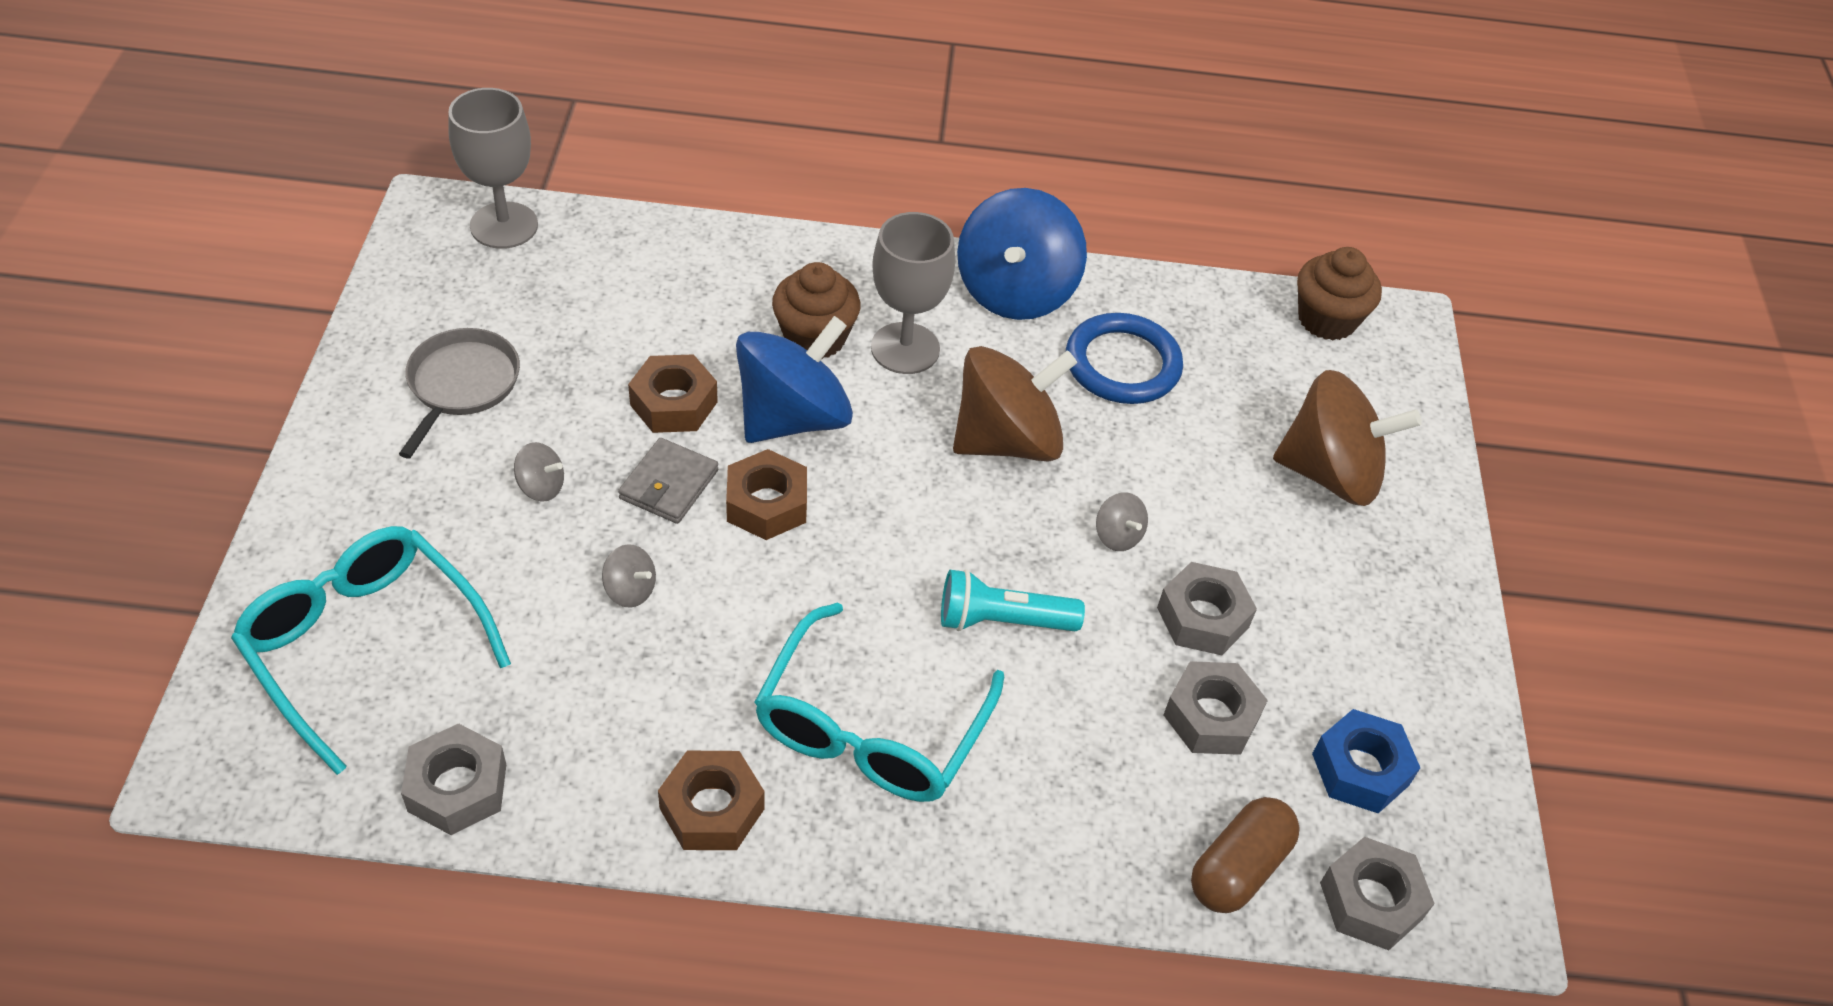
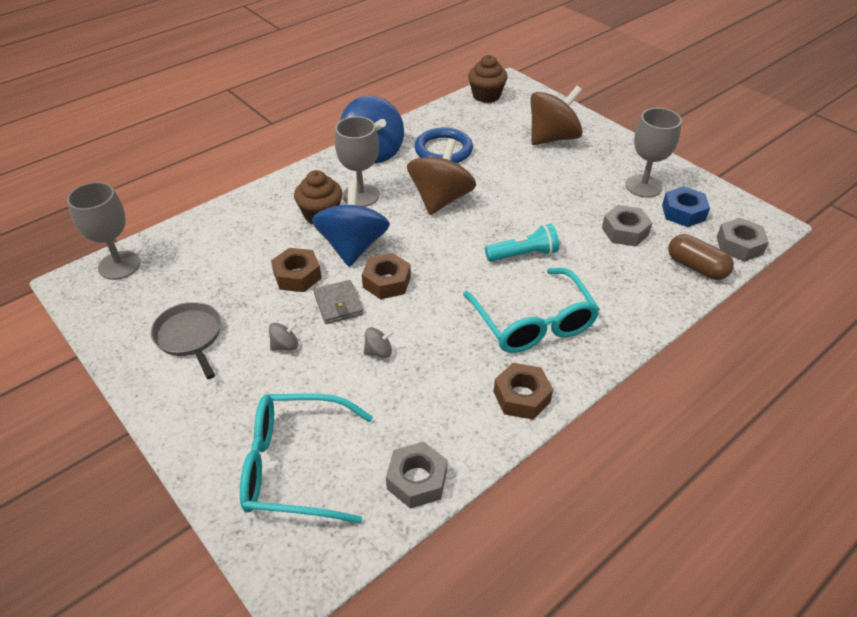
camera: 40 degrees left, 5 degrees down
(1002, 621) = (523, 254): turquoise flashlight -> turquoise flashlight turned 150 degrees counterclockwise
(1117, 536) = (519, 201): grey spinning top -> none
(1203, 617) = (580, 205): grey nut -> none
(1238, 868) = (696, 267): brown capsule -> brown capsule turned 45 degrees counterclockwise
(1360, 672) = (643, 186): none -> grey goblet

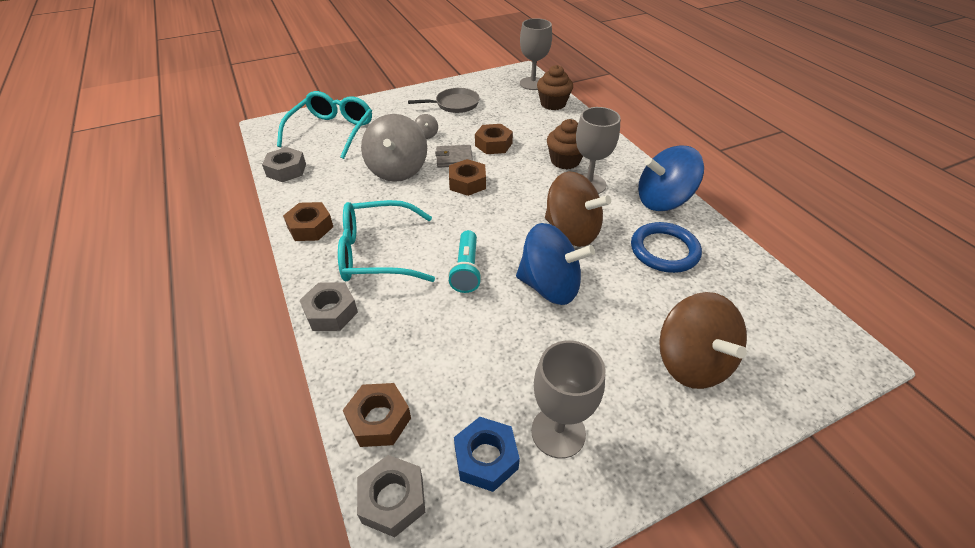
camera: 105 degrees right, 0 degrees up
(353, 246) = (517, 172): blue spinning top -> blue spinning top (550, 286)
(378, 352) = (397, 170): grey spinning top -> grey spinning top, size x2.43
(486, 96) = (806, 318): brown cupcake -> brown cupcake (553, 104)
(625, 231) = (471, 370): grey nut -> grey nut (331, 312)
(696, 267) = (379, 419): brown capsule -> brown nut

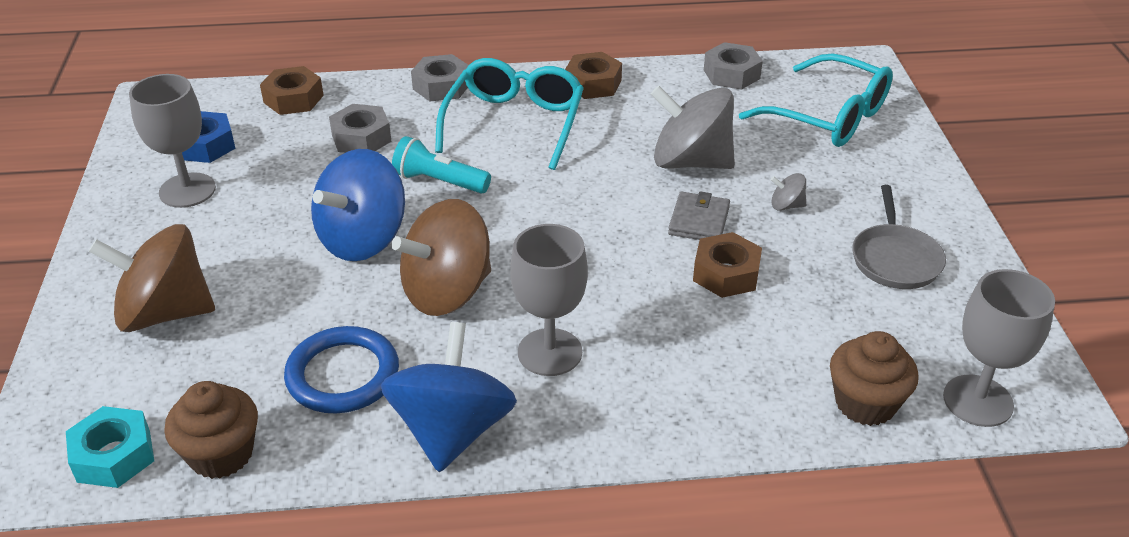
camera: 110 degrees right, 5 degrees down
(393, 499) = (219, 97): grey nut -> grey nut (361, 138)
(467, 183) = (623, 220): brown nut -> none
(565, 161) = (634, 347): brown cupcake -> brown cupcake (221, 454)
(802, 322) = (114, 456): none -> turquoise nut

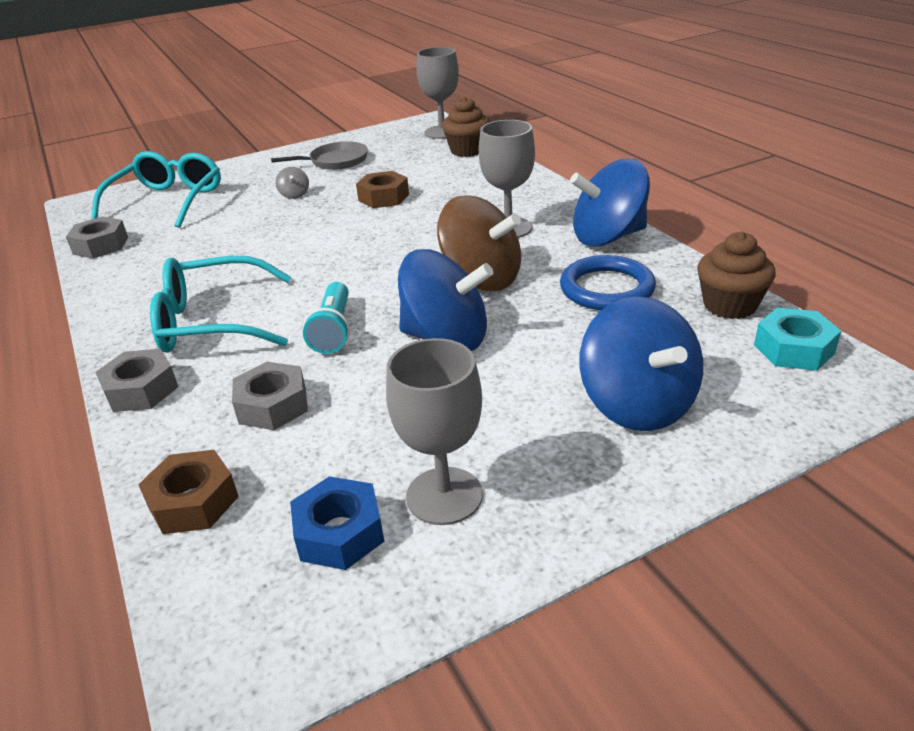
camera: 110 degrees left, 5 degrees down
(165, 313) = (637, 404): brown spinning top -> blue spinning top
(593, 84) = (125, 302): brown nut -> none
(690, 162) = (251, 233): grey spinning top -> none
(699, 221) = (329, 216): grey wallet -> none

